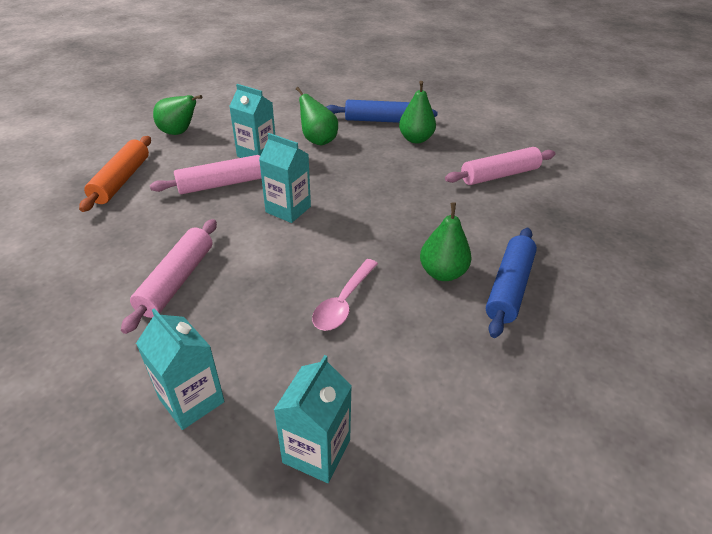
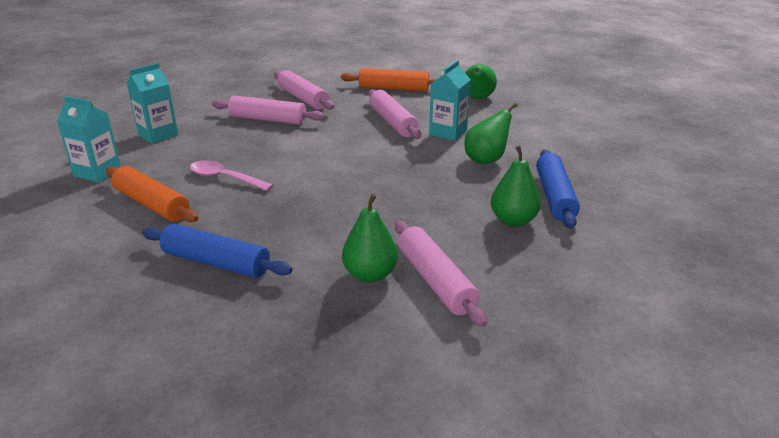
camera: 90 degrees right, 10 degrees down
(115, 252) = (303, 98): none -> pink rolling pin
(288, 209) = (354, 151): turquoise carton -> none
(407, 360) = (152, 204): none -> orange rolling pin
(442, 273) = (248, 225): green pear -> green pear (370, 275)

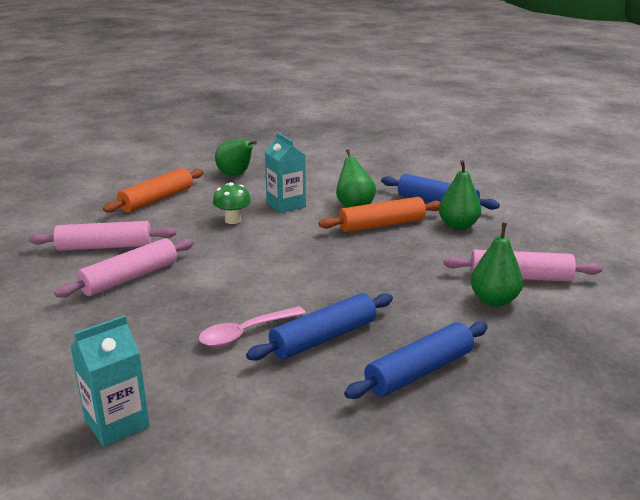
camera: 60 degrees left, 5 degrees down
(152, 204) = (255, 392): orange rolling pin -> orange rolling pin (382, 225)
(158, 134) = (63, 357): turquoise carton -> none
(239, 209) = (324, 338): none -> blue rolling pin
(393, 122) = (233, 220): pink rolling pin -> green mushroom

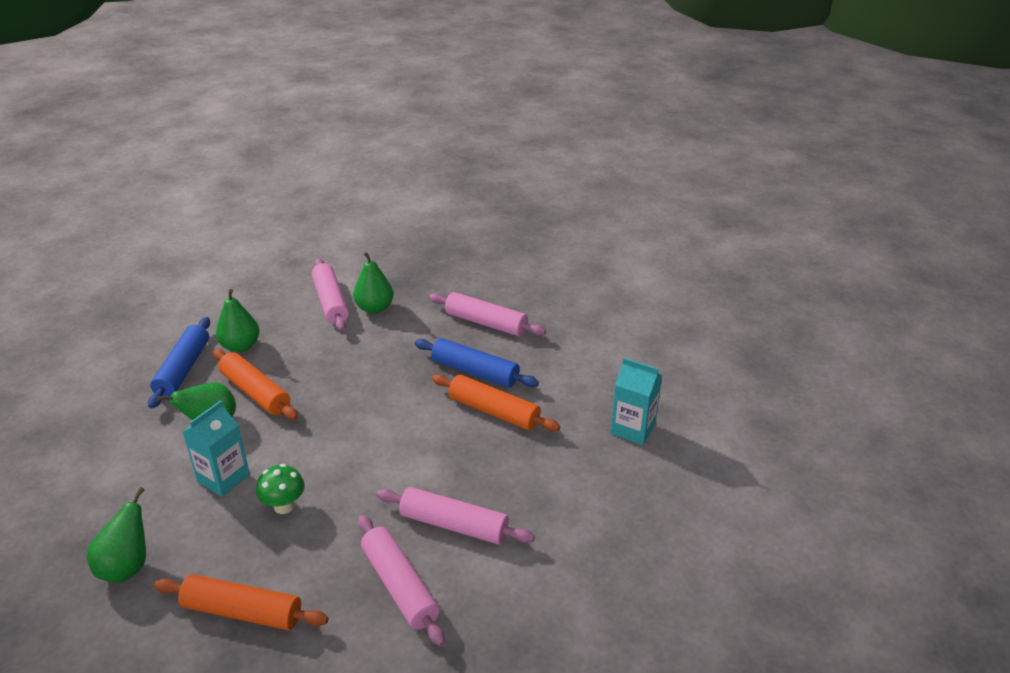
camera: 115 degrees left, 10 degrees up
(246, 333) = (494, 411): pink spoon -> orange rolling pin
(419, 371) = (486, 323): blue rolling pin -> pink rolling pin

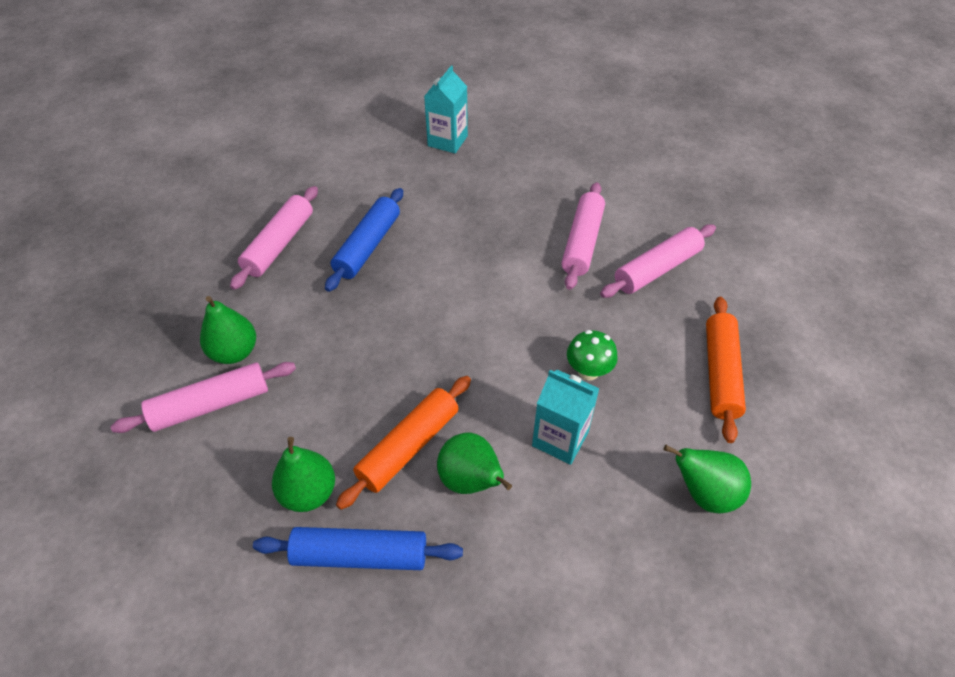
camera: 95 degrees left, 15 degrees up
(494, 411) = (430, 227): orange rolling pin -> none

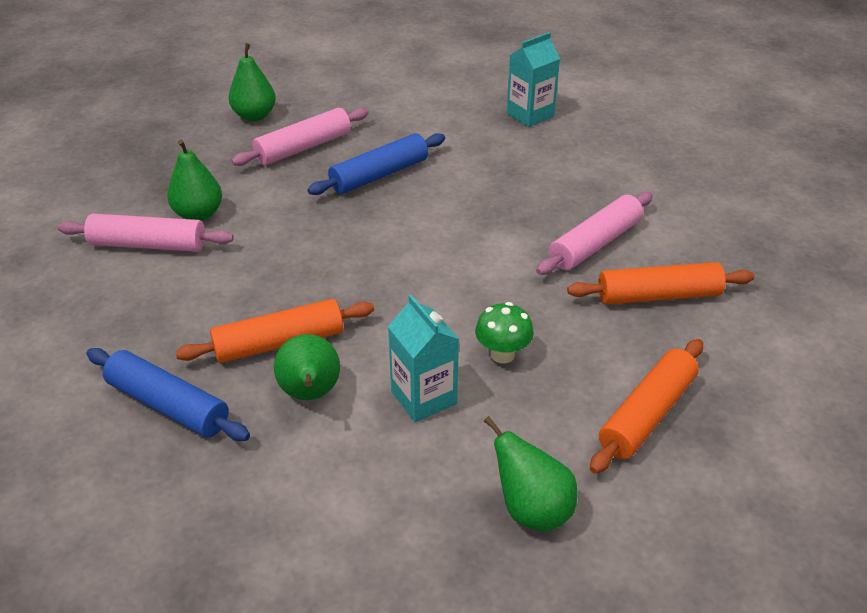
camera: 30 degrees right, 10 degrees down
(308, 493) = (167, 340): green pear -> green pear (254, 115)
(657, 269) = (658, 295): pink rolling pin -> orange rolling pin

